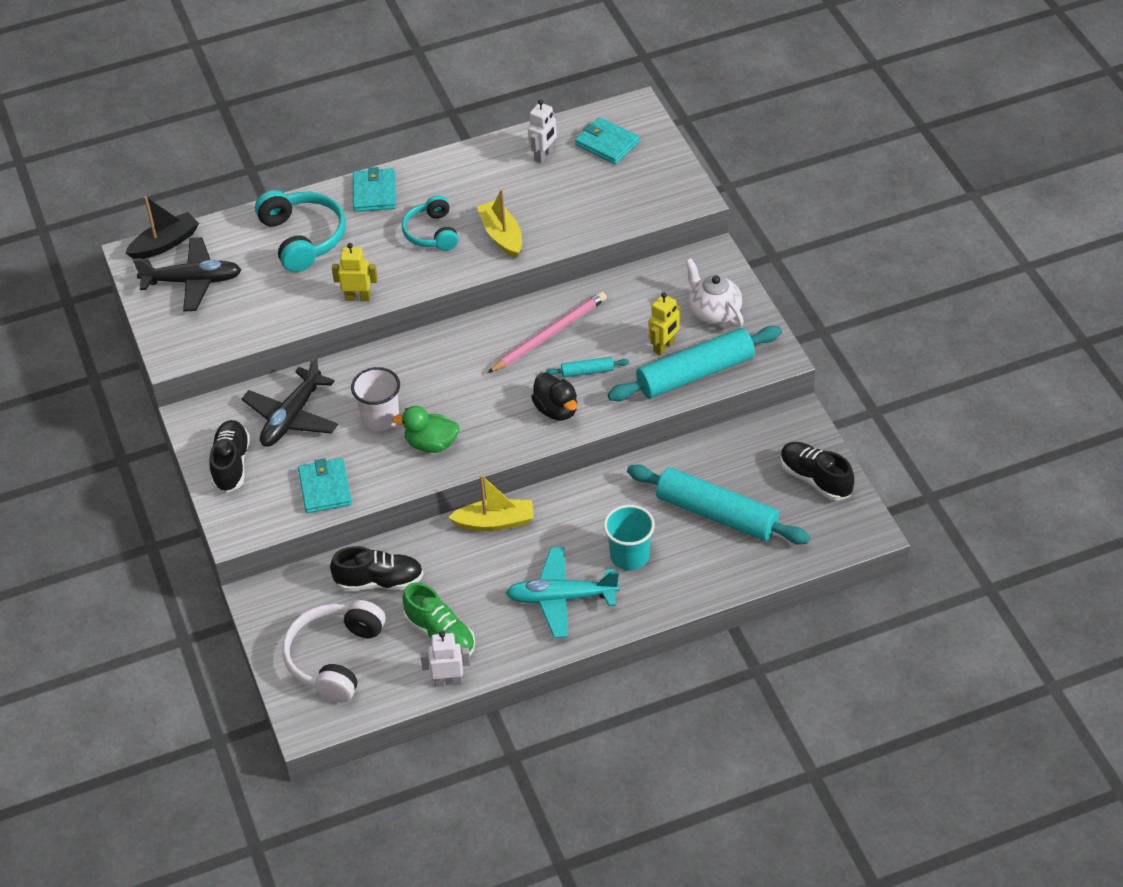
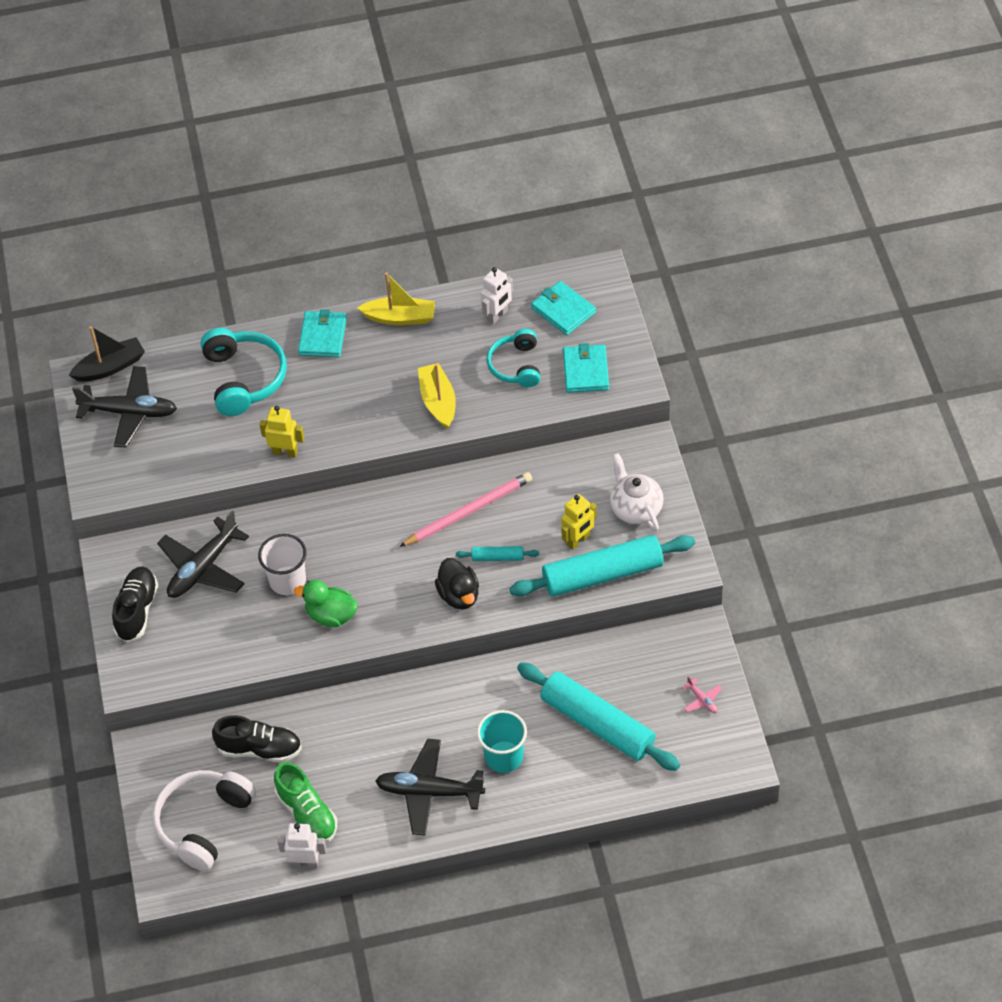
camera: 10 degrees right, 5 degrees up
(325, 488) = (221, 649): turquoise wallet -> turquoise wallet (586, 371)
(431, 233) = (370, 389): turquoise headphones -> turquoise headphones (516, 366)
(495, 522) = (381, 702): yellow boat -> yellow boat (400, 317)
(561, 598) = (429, 792): turquoise plane -> black plane
(815, 479) = (702, 700): black shoe -> pink plane

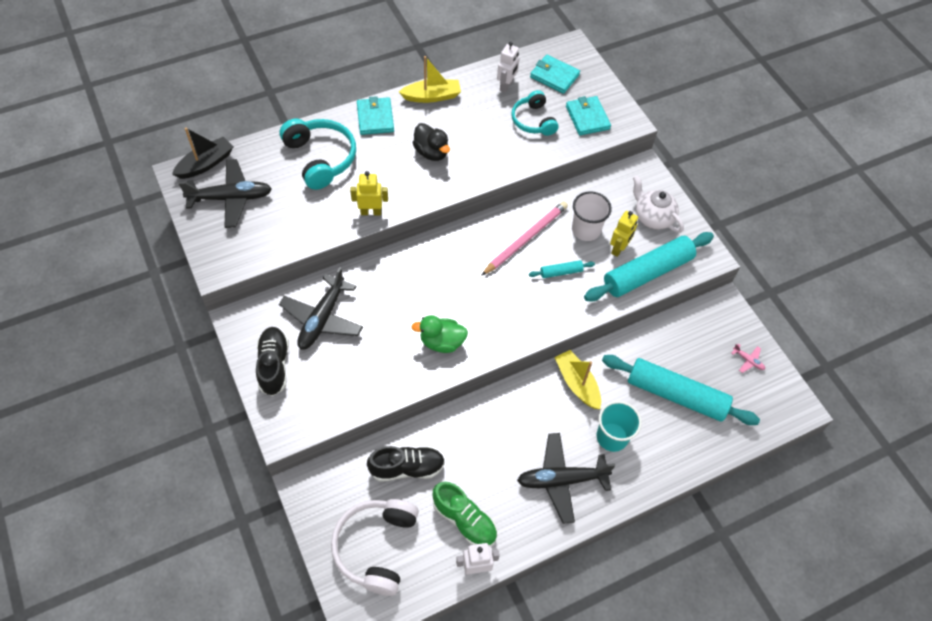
camera: 20 degrees left, 5 degrees up
(287, 581) = (396, 318): white cup -> white cup (586, 230)
(438, 401) = (482, 155): yellow boat -> yellow boat (577, 383)
(459, 595) = (541, 308): black duck -> black duck (431, 152)

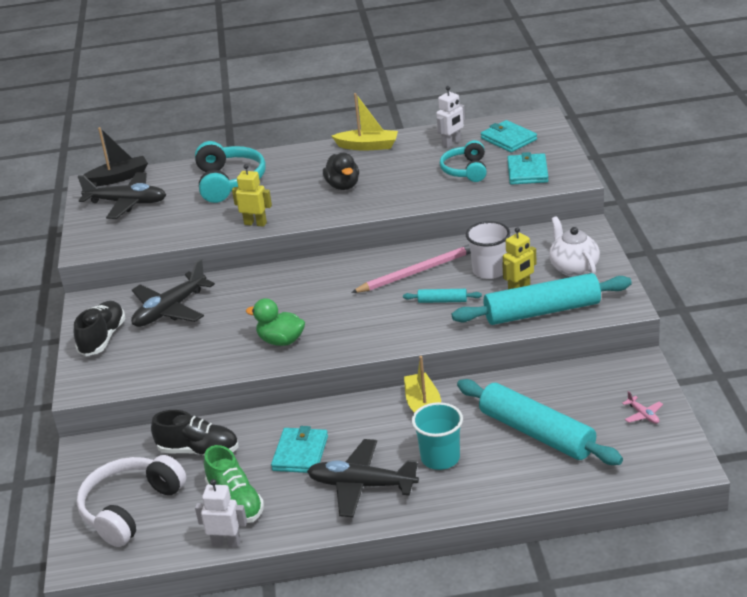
camera: 25 degrees right, 25 degrees down
(375, 118) = (300, 158): turquoise wallet -> turquoise wallet (300, 453)

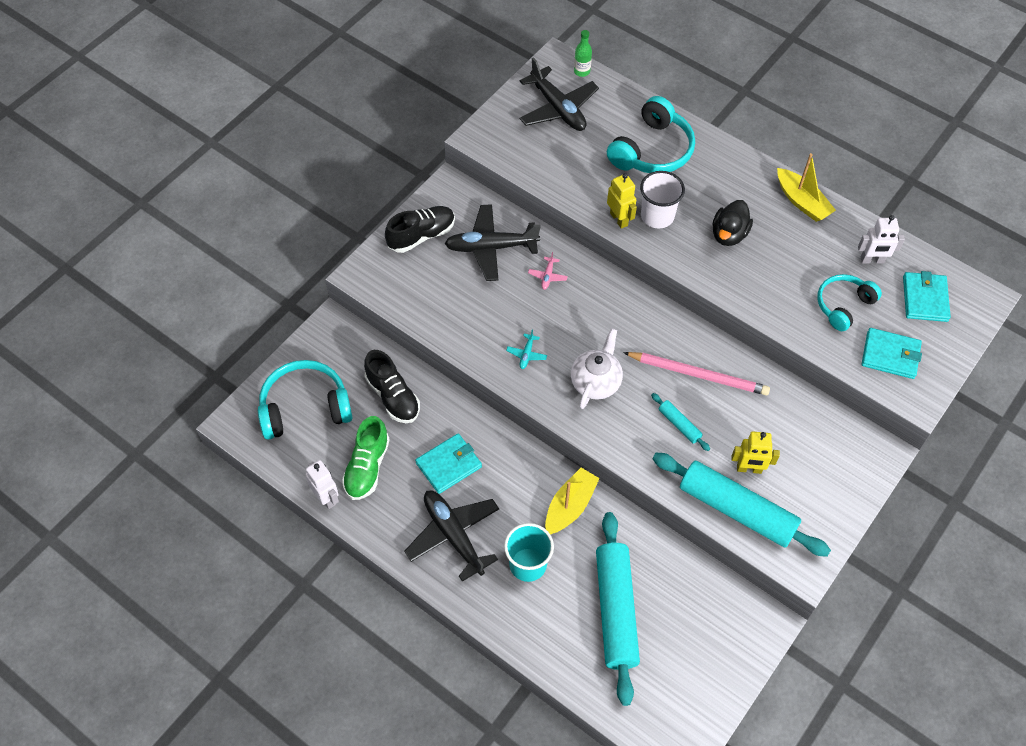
camera: 40 degrees right, 25 degrees up
(118, 178) = (582, 71): black boat -> green bottle
(130, 508) = (305, 407): white headphones -> turquoise headphones
(281, 341) = (526, 354): green duck -> turquoise plane
(489, 271) = (751, 426): white cup -> white cup (657, 216)
(527, 172) = (890, 355): turquoise wallet -> turquoise wallet turned 60 degrees clockwise
(573, 268) = (817, 487): white teapot -> white teapot (595, 382)
(643, 415) = (708, 674): pink plane -> pink plane (547, 276)

